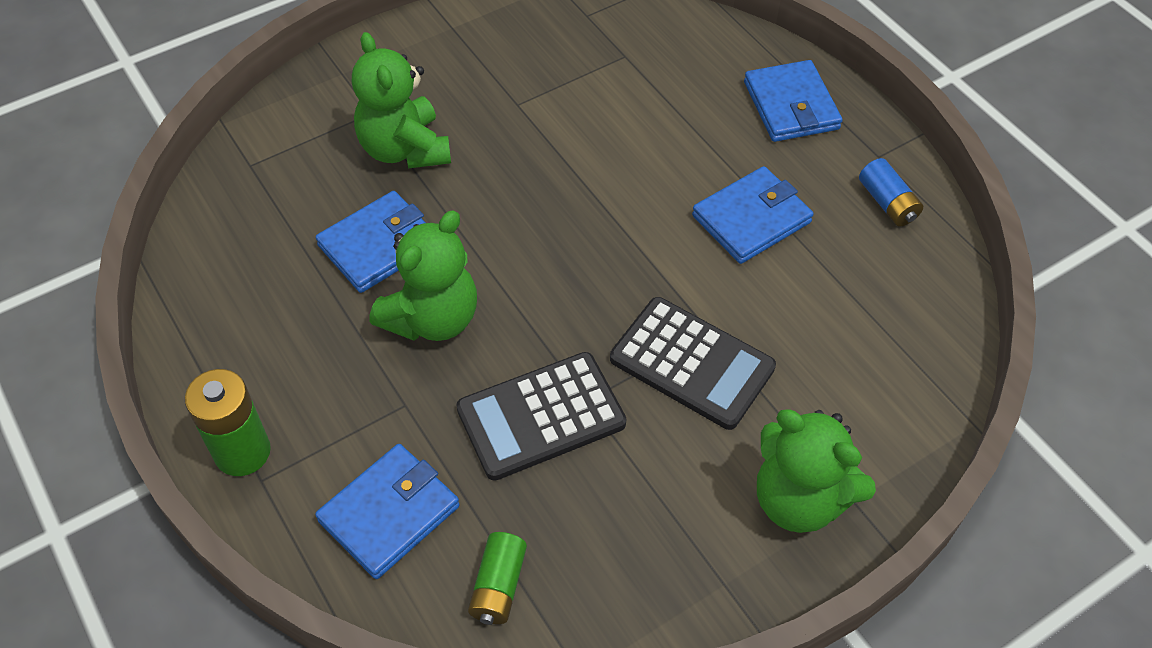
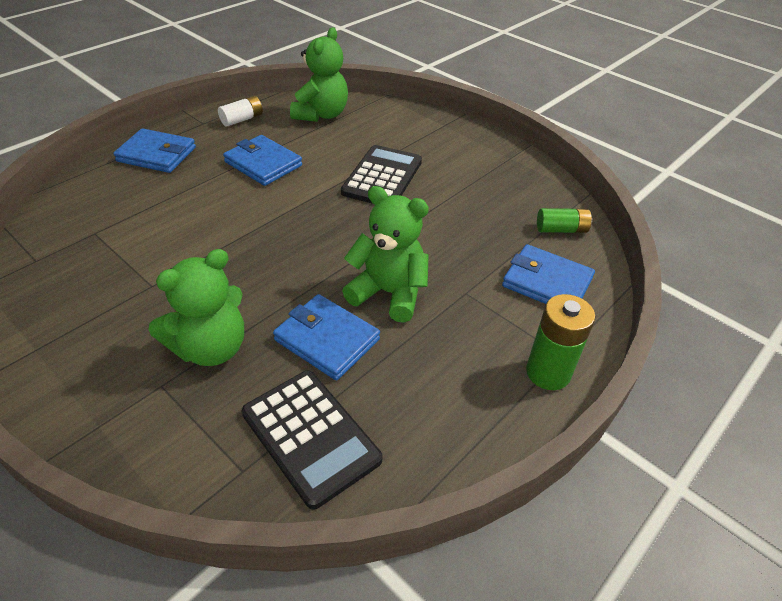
camera: 105 degrees left, 10 degrees down
(541, 416) = (445, 229): black calculator -> black calculator (310, 436)
(791, 106) = (157, 154): blue wallet -> blue wallet turned 45 degrees clockwise
(799, 499) = (451, 139): green teddy bear -> green teddy bear (321, 114)
(887, 203) = (242, 119): blue battery -> white battery

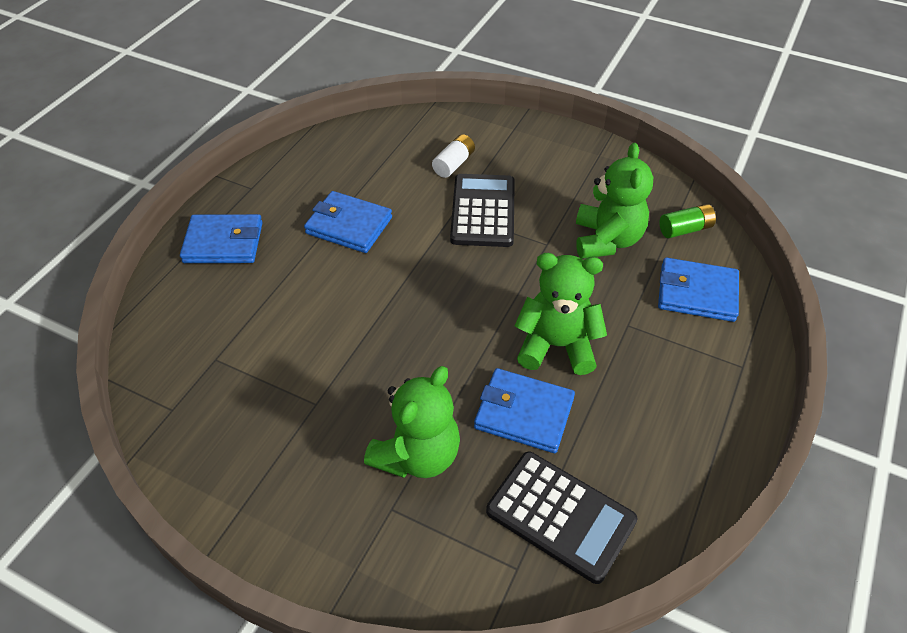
camera: 15 degrees left, 5 degrees up
(242, 119) = (293, 173): white battery -> white battery (454, 164)
(321, 114) = (377, 145): green teddy bear -> green teddy bear (607, 240)
(548, 372) = (738, 388): green battery -> none

